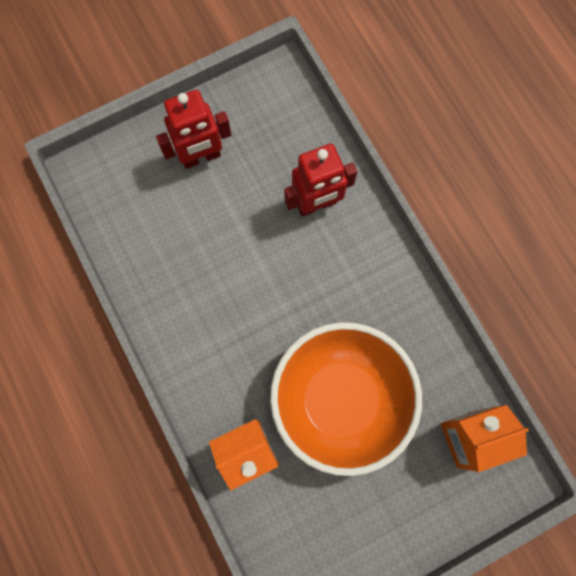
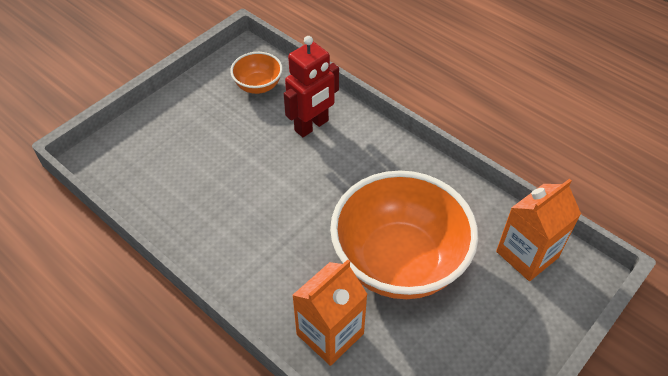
camera: 20 degrees left, 25 degrees down
(201, 157) = (197, 121): red robot -> none
(278, 129) = (258, 86): none -> orange bowl

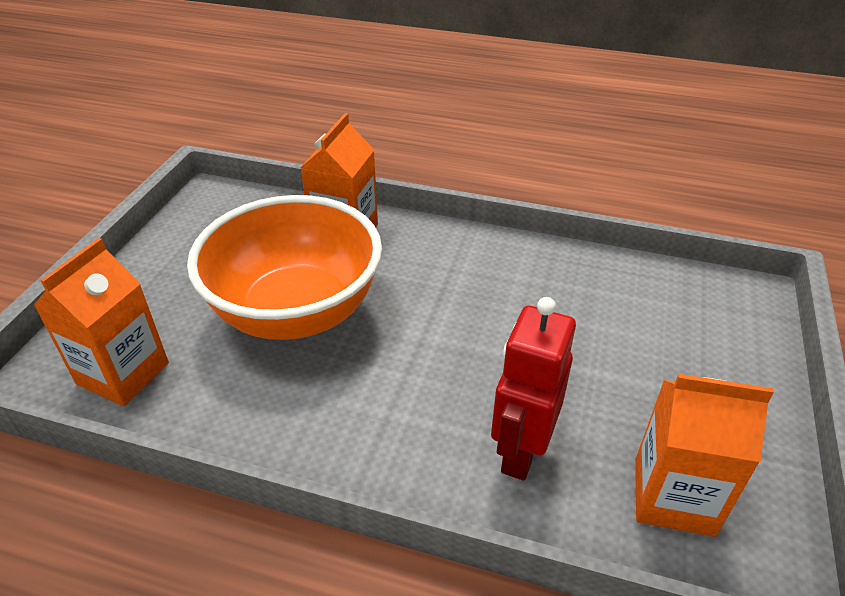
camera: 155 degrees right, 10 degrees down
(258, 86) = (673, 496): orange bowl -> orange carton

